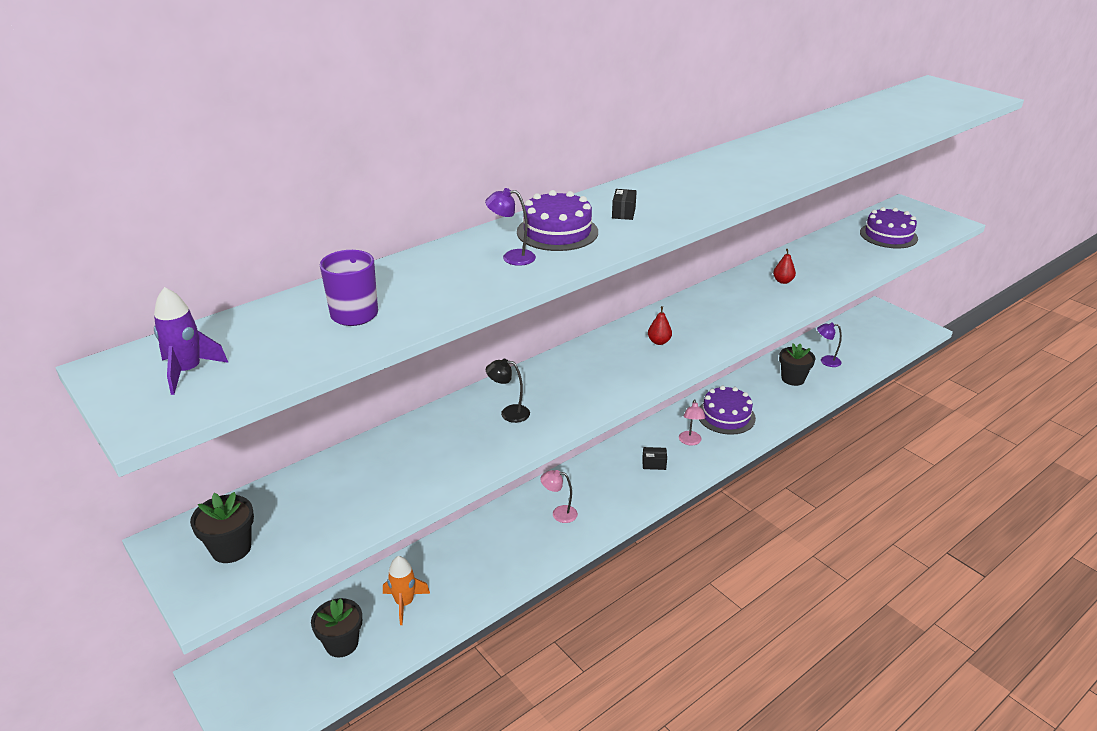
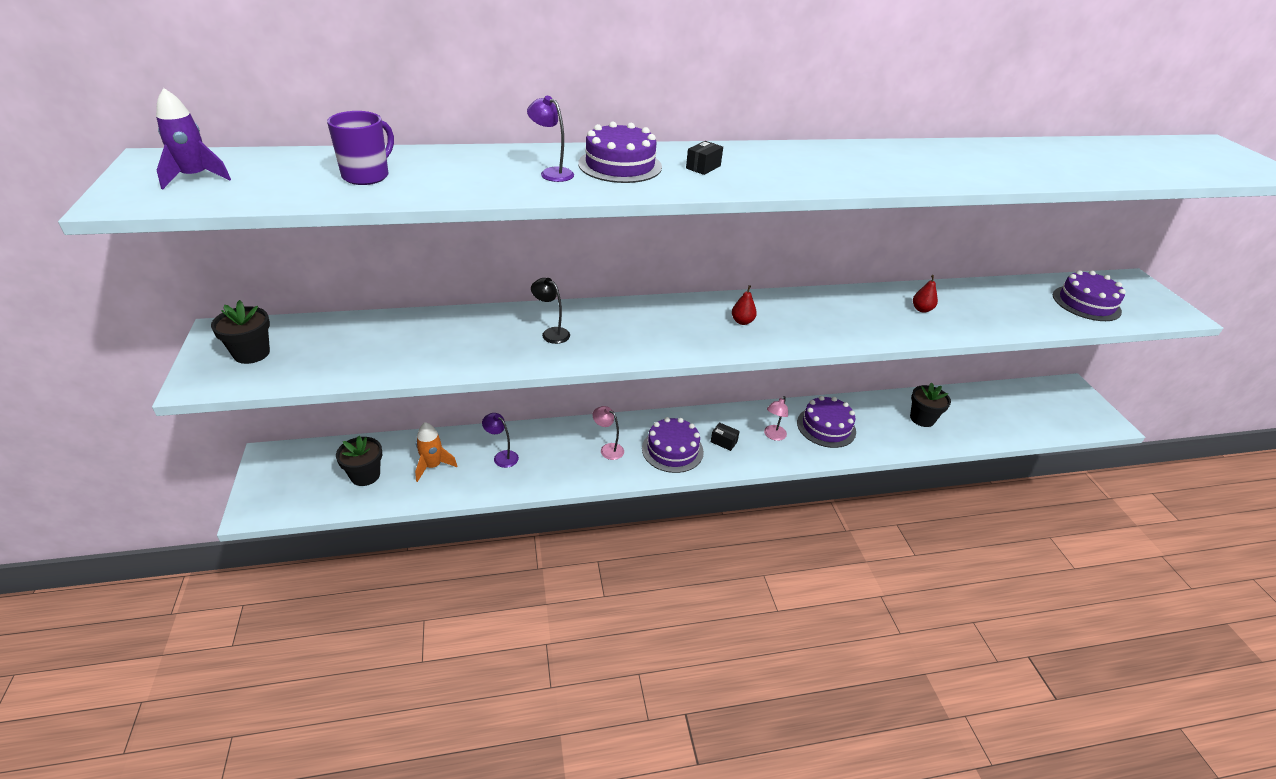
camera: 25 degrees right, 5 degrees up
(616, 490) = (672, 450): none -> purple cake
(826, 361) = (971, 415): purple lamp -> purple lamp (502, 456)

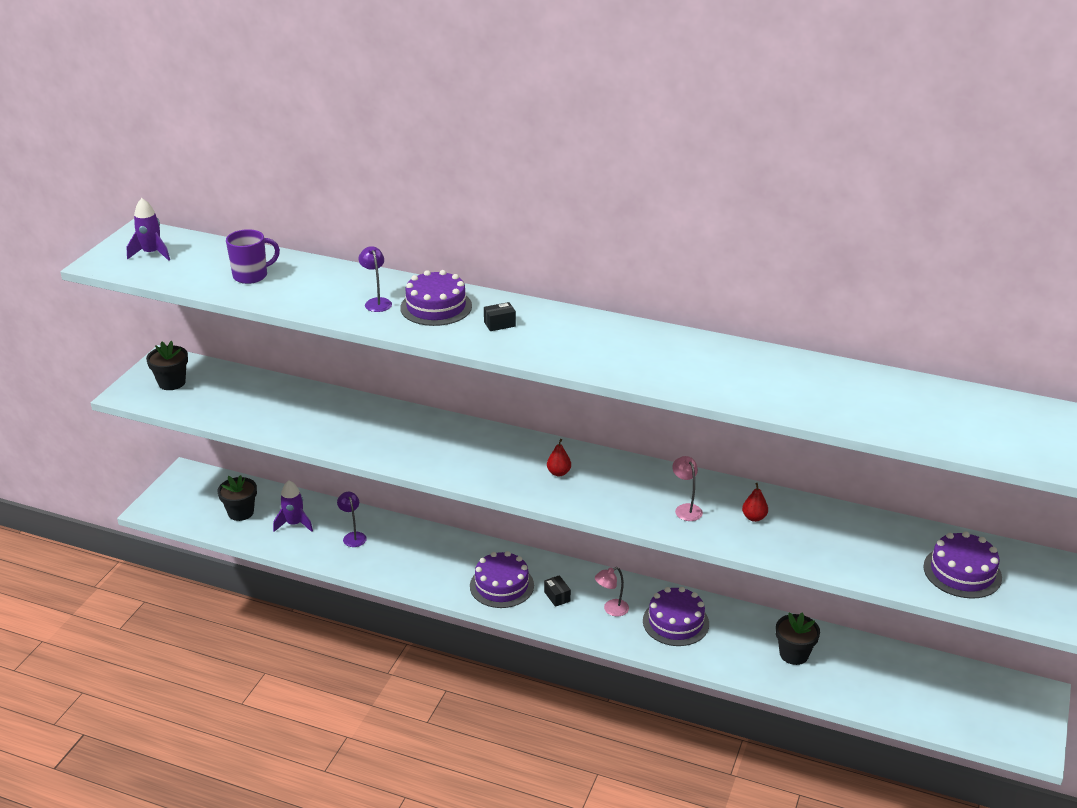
camera: 35 degrees right, 5 degrees down
(433, 466) = (294, 524): orange rocket -> purple rocket
(551, 333) = (388, 432): black lamp -> none
(608, 449) = (445, 563): pink lamp -> pink lamp (686, 509)

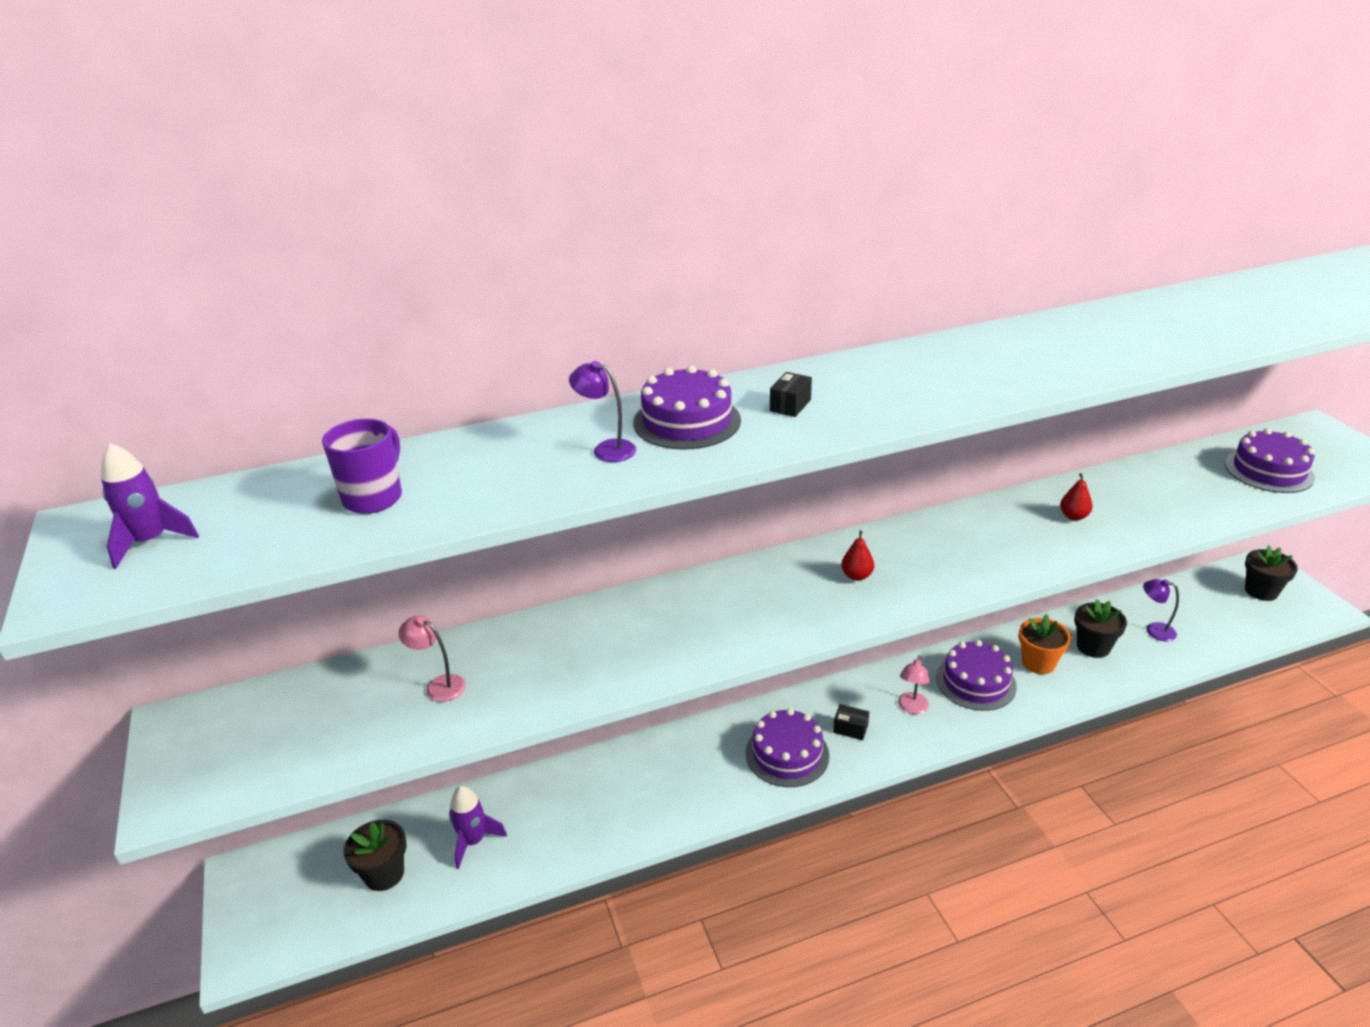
camera: 40 degrees left, 0 degrees up
(172, 383) = (226, 746): black flower pot -> black flower pot (1261, 591)
(353, 536) = (563, 808): purple lamp -> purple lamp (1154, 630)
(686, 509) = (1014, 542): pink lamp -> pink lamp (439, 685)
(737, 638) = (1038, 663): none -> orange flower pot

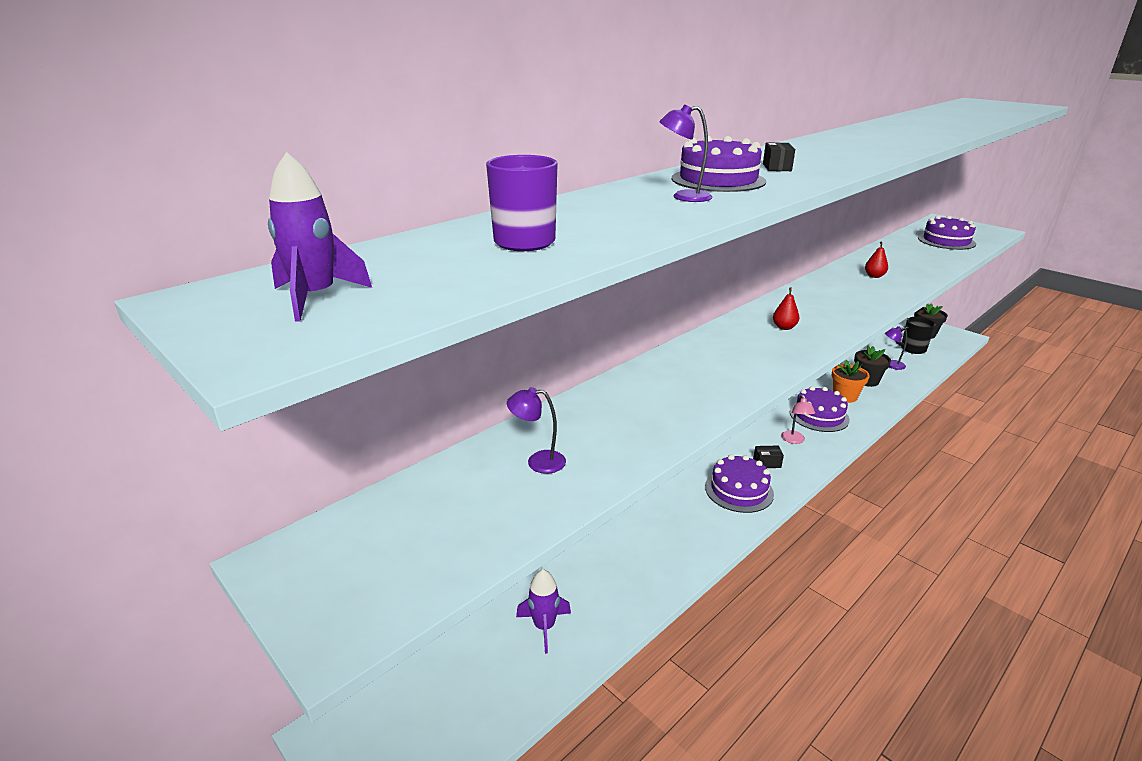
camera: 25 degrees left, 5 degrees down
(384, 874) = (480, 681): black flower pot -> none
(439, 685) = (538, 462): pink lamp -> purple lamp
(1214, 612) = (912, 349): none -> black mug

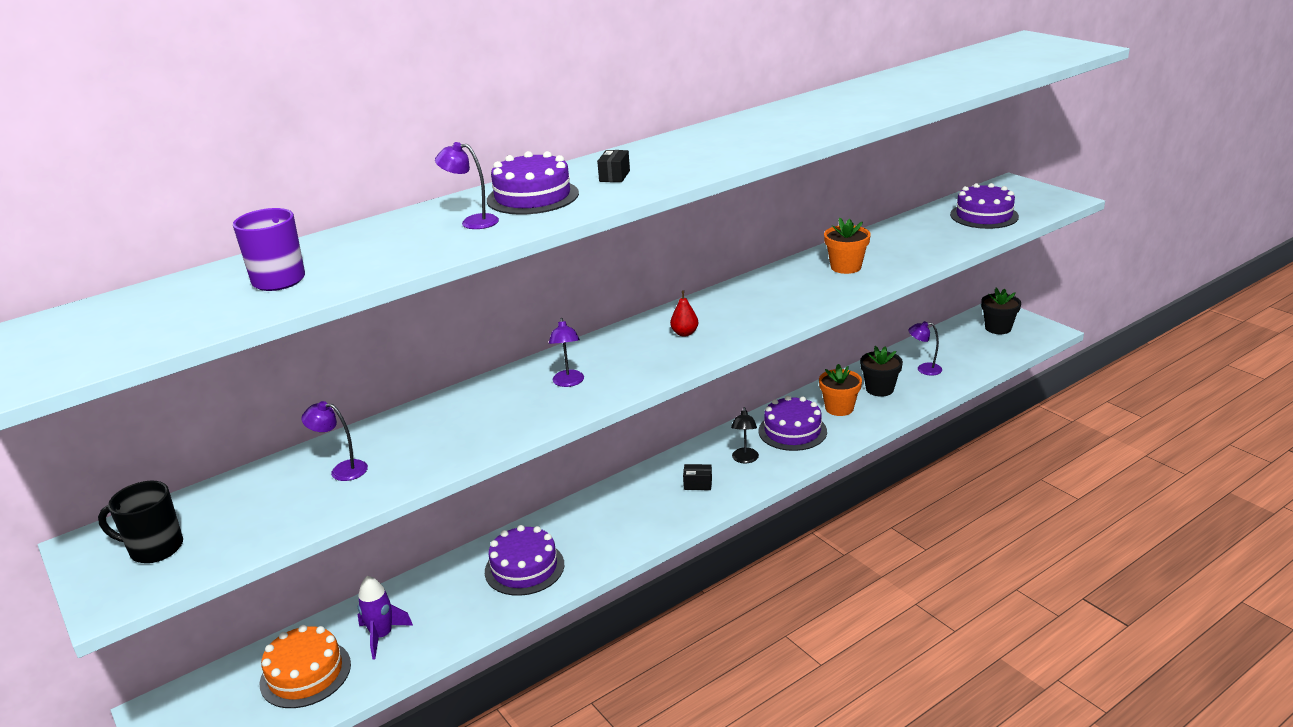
camera: 10 degrees right, 0 degrees up
(315, 298) = (81, 337): purple rocket -> none
(480, 675) = (305, 673): none -> orange cake
(712, 371) = (568, 382): none -> purple lamp
(739, 490) = (649, 513): purple cake -> purple cake (524, 568)
(794, 440) = (745, 459): pink lamp -> black lamp
(874, 276) = (846, 267): red pear -> orange flower pot
(912, 349) = (967, 348): black mug -> black mug (155, 548)

